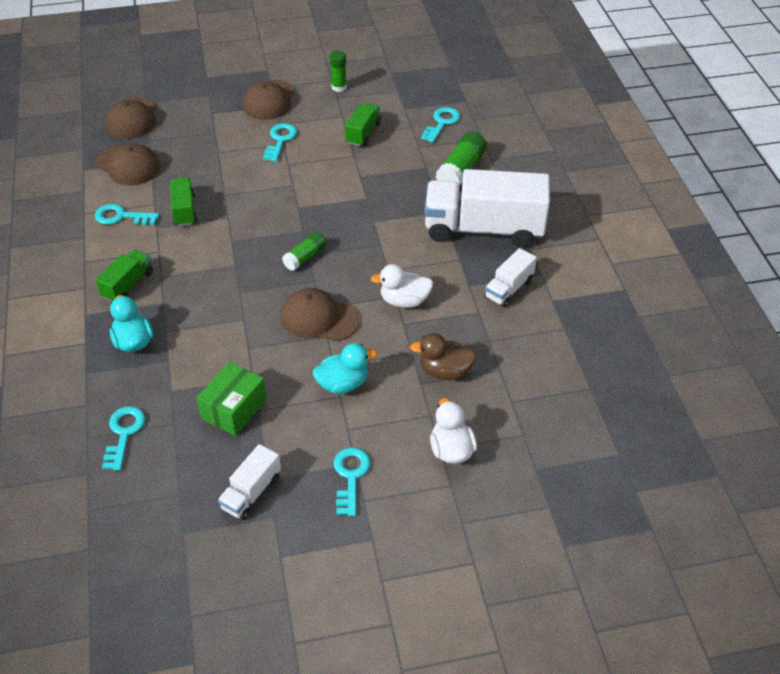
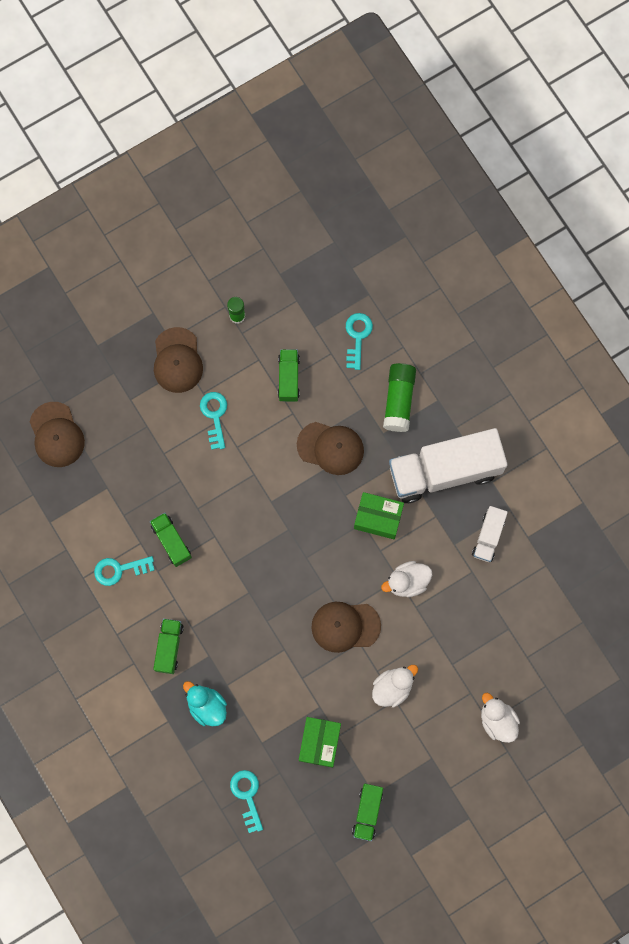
camera: 20 degrees left, 30 degrees up
(128, 165) = (89, 501): brown cap -> brown cap (330, 448)
(251, 492) = (367, 812): white truck -> green truck
(305, 257) = (304, 561): green glue stick -> none
(343, 384) = (392, 687): turquoise duck -> white duck
(350, 476) = (433, 771): turquoise key -> none
(398, 245) = (378, 518): none -> green box
(445, 371) = (466, 645): brown duck -> none

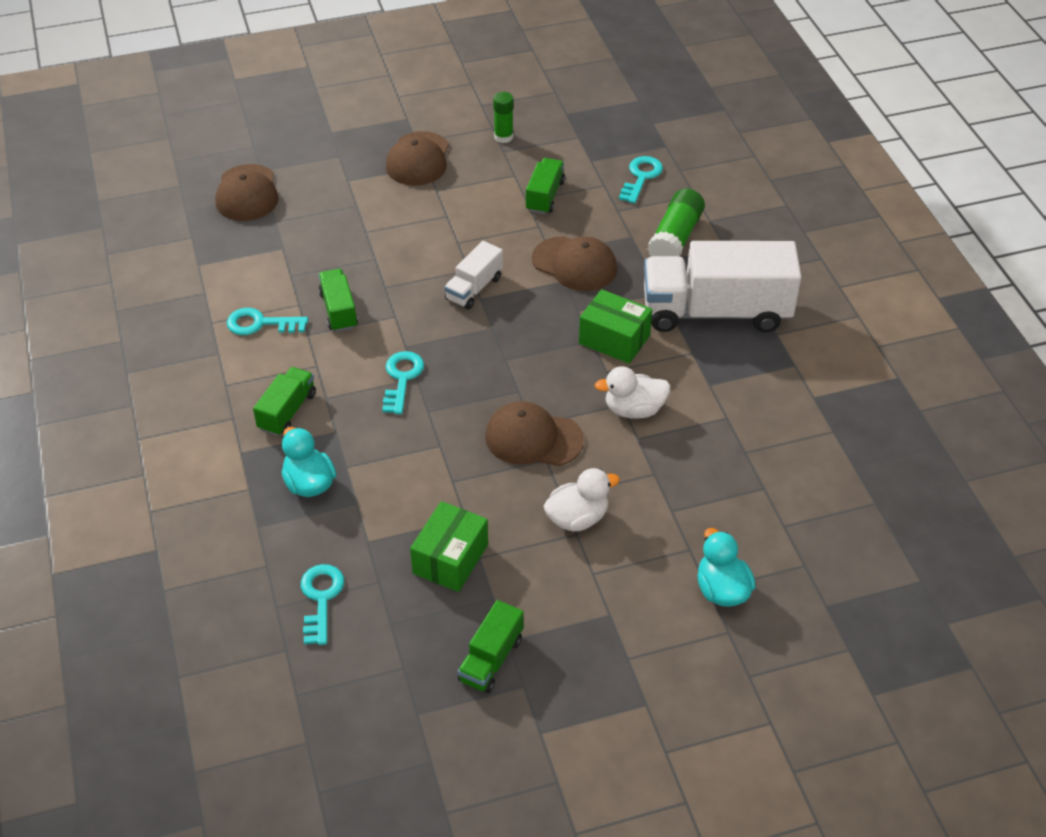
camera: 15 degrees right, 30 degrees down
(214, 416) = (442, 211): turquoise key -> turquoise key (402, 378)
(488, 537) = (758, 386): white truck -> white truck (474, 288)
(497, 720) = (722, 590): white duck -> turquoise duck

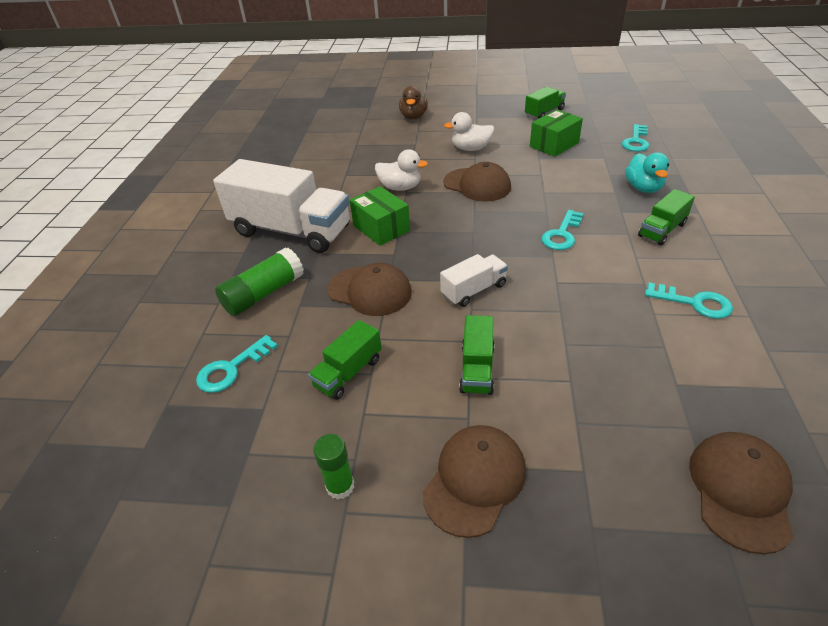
camera: 155 degrees left, 5 degrees down
(338, 310) = (612, 298): green truck -> green truck (477, 368)
(575, 264) = (370, 291): brown cap -> brown cap turned 150 degrees clockwise
(722, 590) = (413, 117): turquoise duck -> brown duck

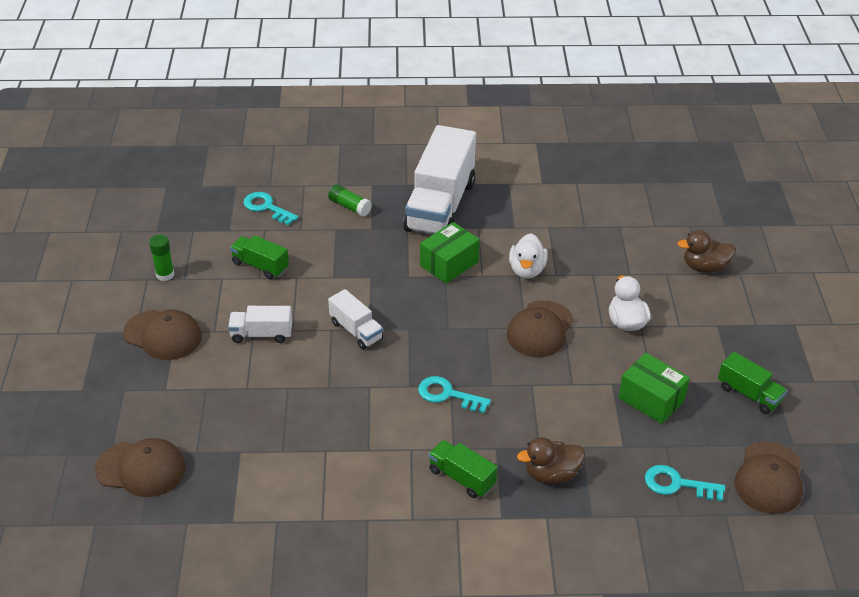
camera: 80 degrees right, 0 degrees up
(263, 294) = (349, 207): green glue stick -> green glue stick, size x0.63
(370, 291) = (354, 266): brown cap -> brown cap (769, 478)
(477, 368) = (261, 334): green truck -> white truck
(643, 188) = (551, 474): turquoise duck -> brown duck
(694, 303) = (340, 482): turquoise key -> none

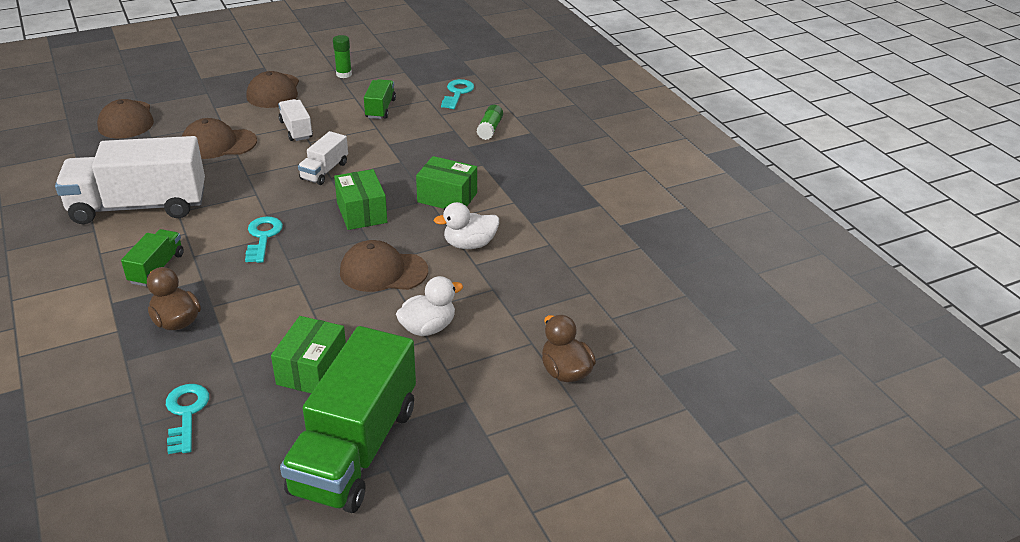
camera: 65 degrees right, 5 degrees down
(440, 206) = (529, 174): white truck -> white truck (139, 206)
(443, 322) = (362, 212): none -> green box
(749, 394) = (355, 449): green truck -> green truck, size x2.11
(769, 478) = (217, 491): brown cap -> brown cap (218, 144)

